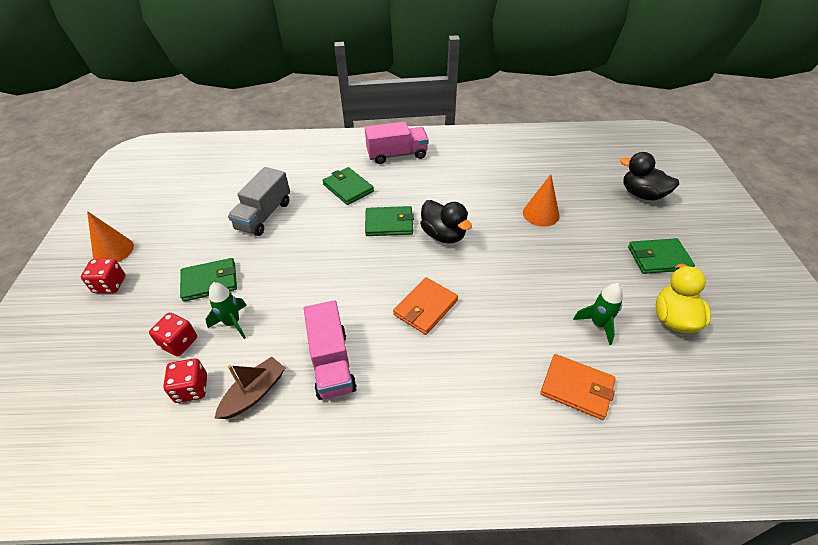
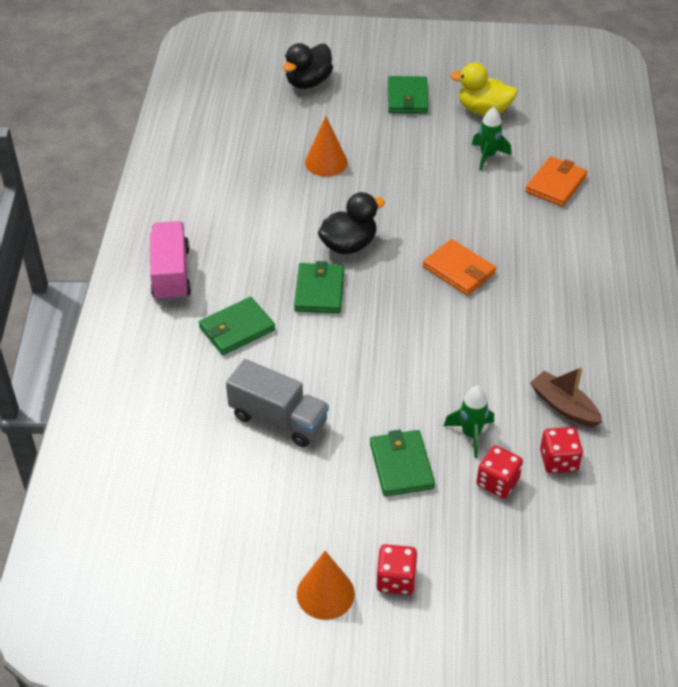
camera: 85 degrees left, 0 degrees up
(331, 363) = (528, 346): pink truck -> none

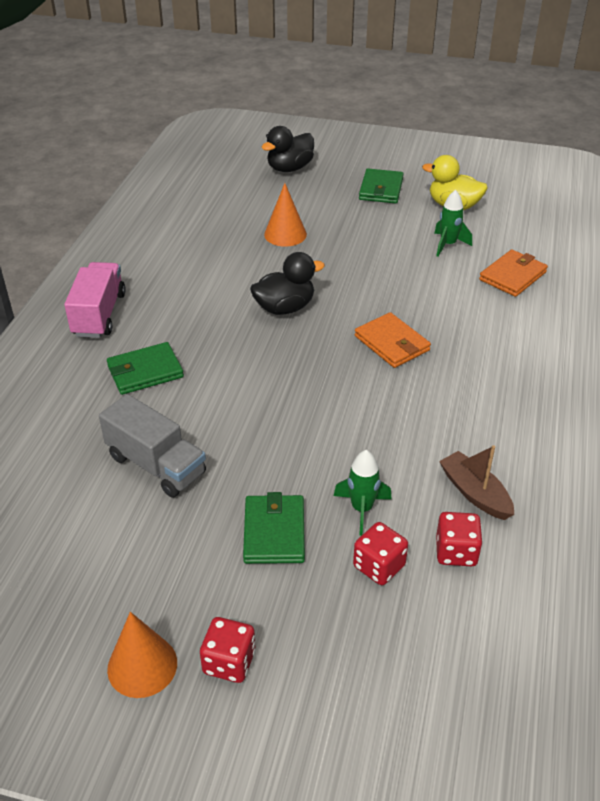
camera: 10 degrees right, 5 degrees down
(319, 291) = (241, 346): green wallet -> none

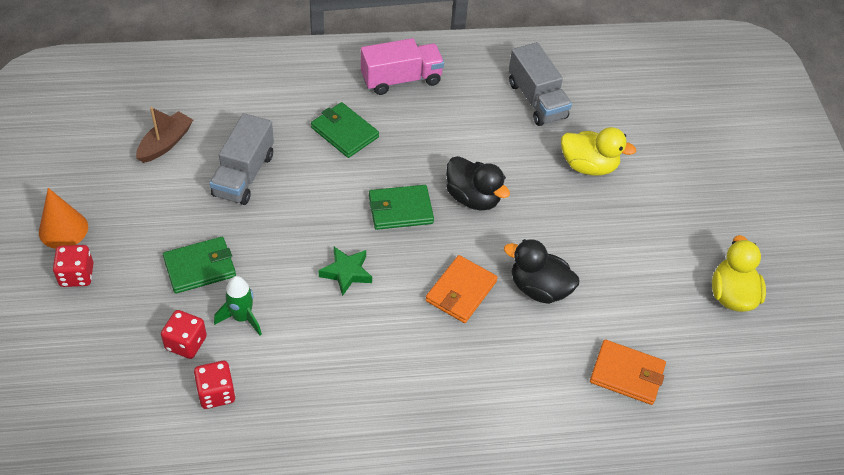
camera: 65 degrees right, 10 degrees up
(188, 240) = (536, 100): none -> grey truck
(285, 234) = (588, 166): orange cone -> yellow duck
(289, 168) = (710, 136): black duck -> black duck (539, 288)
(336, 414) = (346, 273): none -> green star
(381, 189) = (722, 222): green wallet -> green wallet (400, 209)
(448, 245) = (651, 304): green rocket -> none
(475, 493) = (287, 395): brown boat -> brown boat (165, 143)

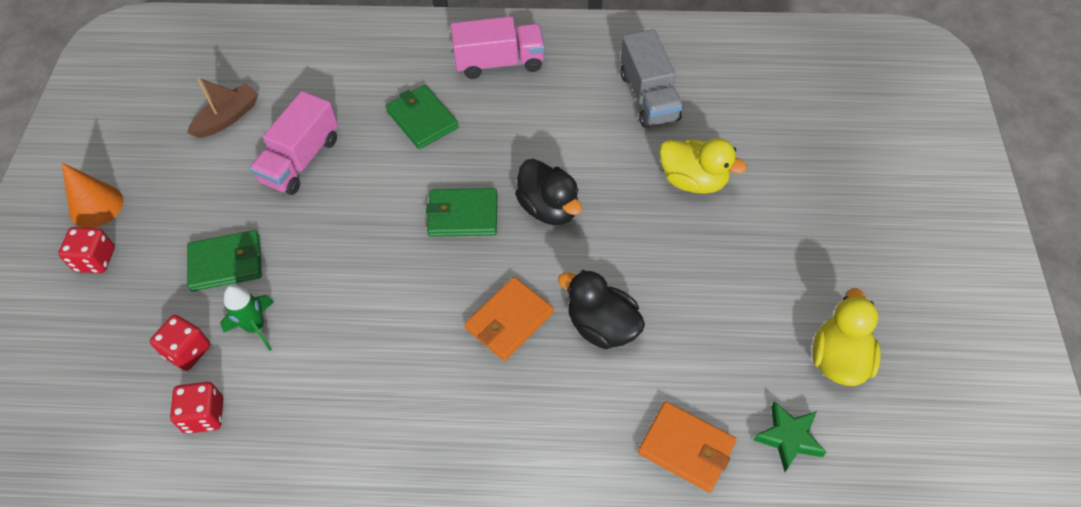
camera: 15 degrees right, 5 degrees up
(244, 175) = (301, 160): grey truck -> pink truck
(346, 273) = (384, 285): green star -> green star (789, 438)

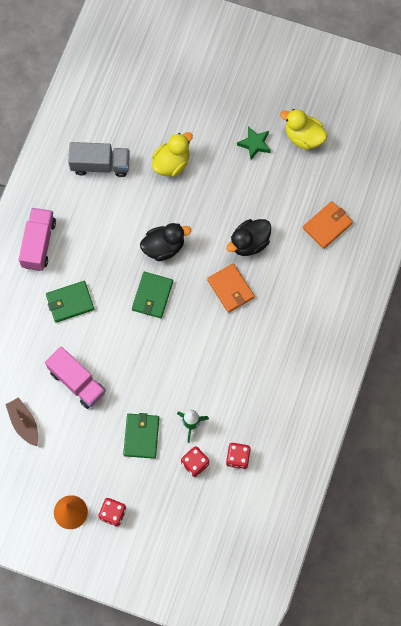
camera: 75 degrees left, 15 degrees up
(789, 438) = (336, 177): green star -> green star (254, 144)

